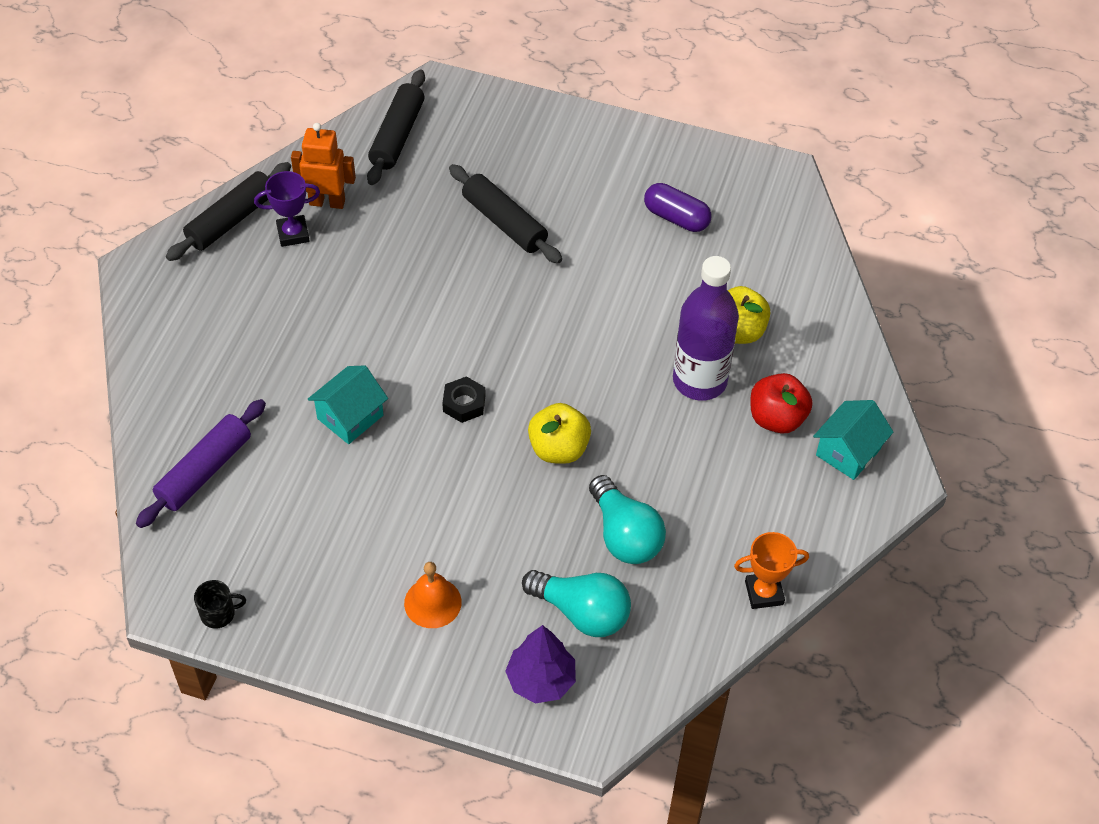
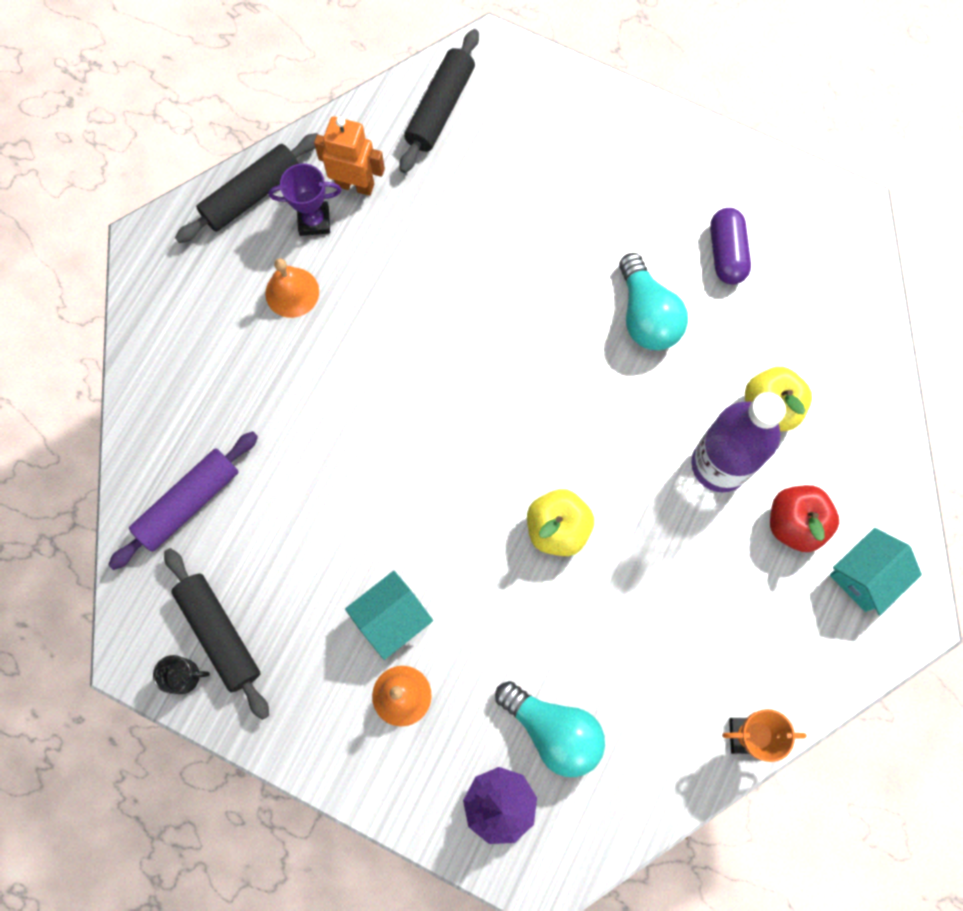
camera: 10 degrees right, 20 degrees up
(280, 291) = (292, 292): none -> orange bell
(350, 417) = (345, 458): turquoise house -> turquoise house (392, 618)
(464, 403) = (466, 458): black nut -> none
(504, 222) = (540, 235): black rolling pin -> black rolling pin (219, 633)
(625, 535) = (611, 644): turquoise light bulb -> turquoise light bulb (646, 316)
(676, 218) = (726, 253): purple capsule -> purple capsule turned 45 degrees clockwise

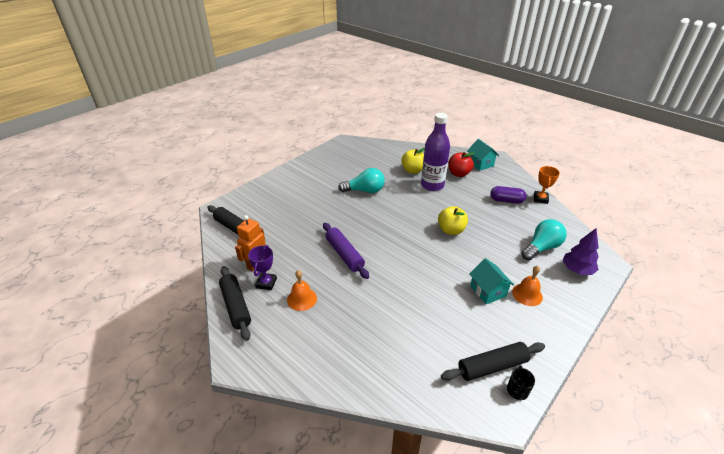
camera: 75 degrees left, 35 degrees down
(189, 503) = (410, 368): purple rolling pin -> purple rolling pin (344, 254)
(726, 253) = (347, 168): purple capsule -> purple capsule (506, 200)

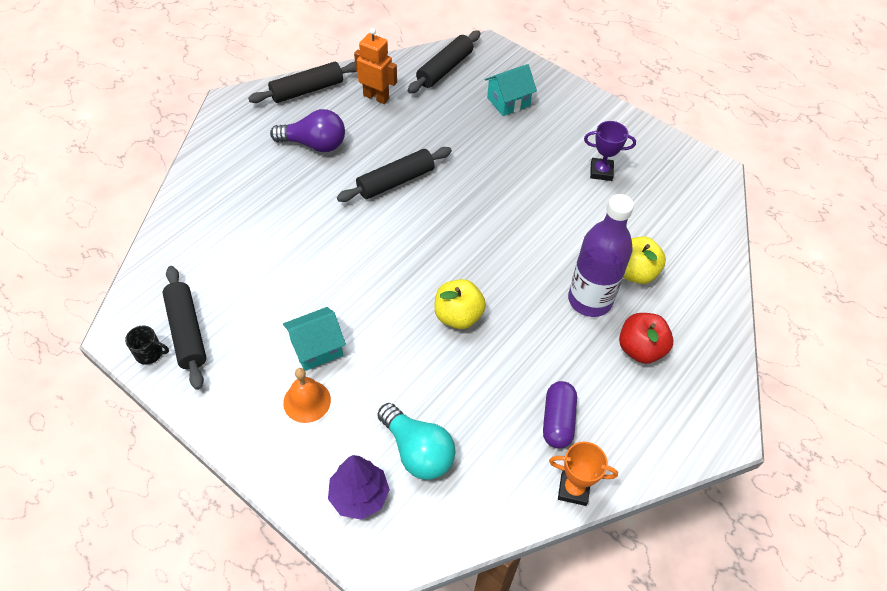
camera: 85 degrees right, 15 degrees up
(266, 283) = (343, 110): purple trophy -> purple trophy (601, 172)
(302, 299) = (314, 144): orange bell -> purple light bulb
(344, 254) = (396, 181): purple rolling pin -> black rolling pin
(365, 191) = (555, 202): turquoise light bulb -> none
(480, 164) = (690, 395): turquoise house -> turquoise house (508, 102)

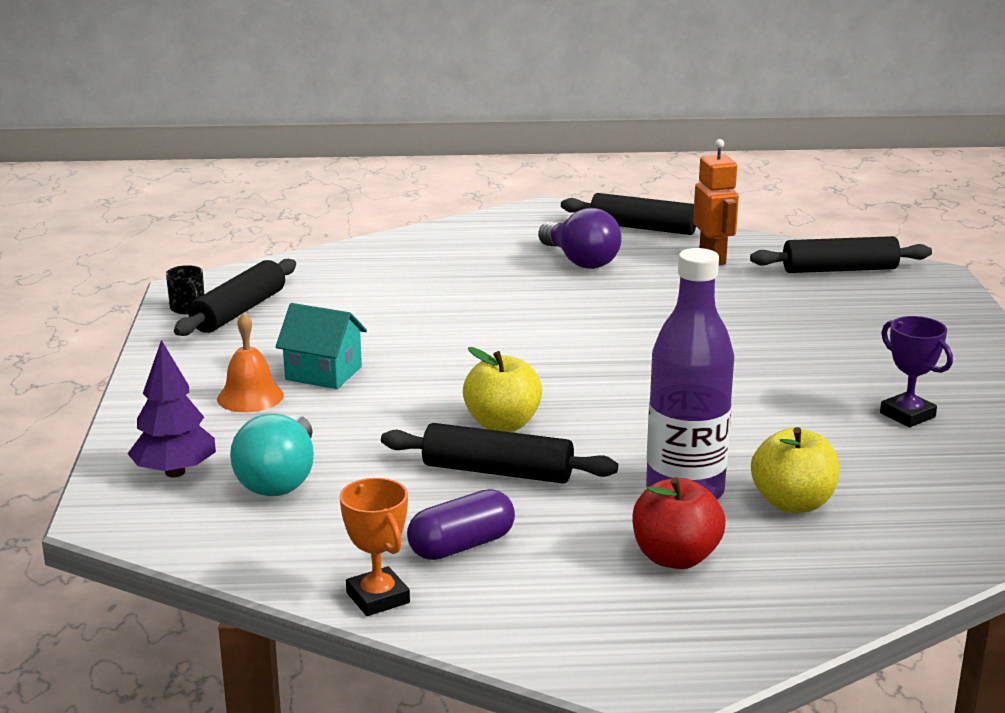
camera: 50 degrees right, 30 degrees down
(396, 181) = (619, 315): black rolling pin -> black rolling pin (497, 471)
(508, 102) = (879, 319): turquoise house -> none

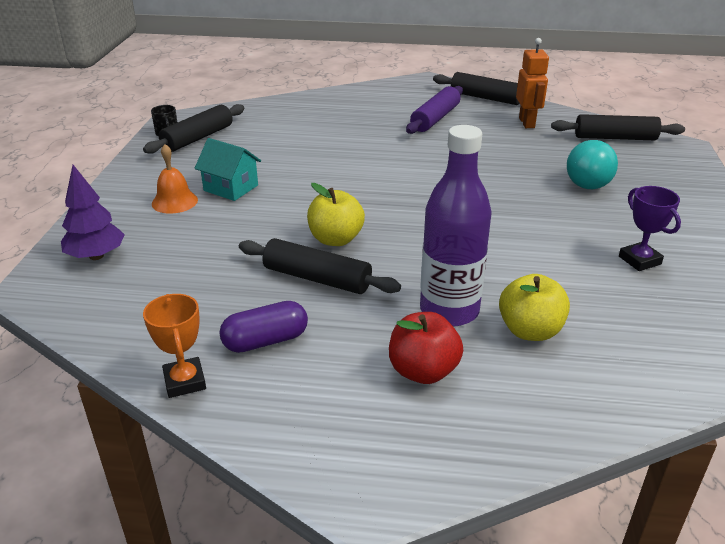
camera: 10 degrees right, 10 degrees up
(280, 479) = (163, 269): turquoise light bulb -> turquoise light bulb (588, 180)
(580, 261) = (435, 118): purple light bulb -> purple rolling pin

